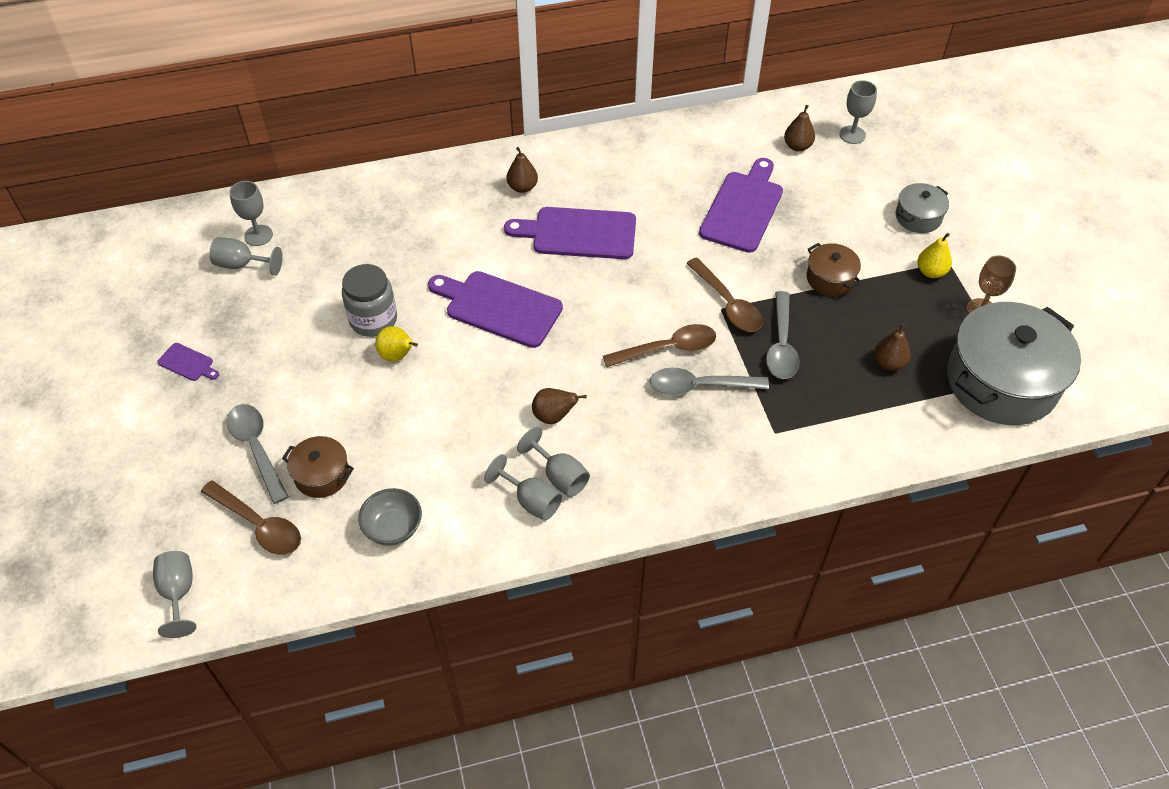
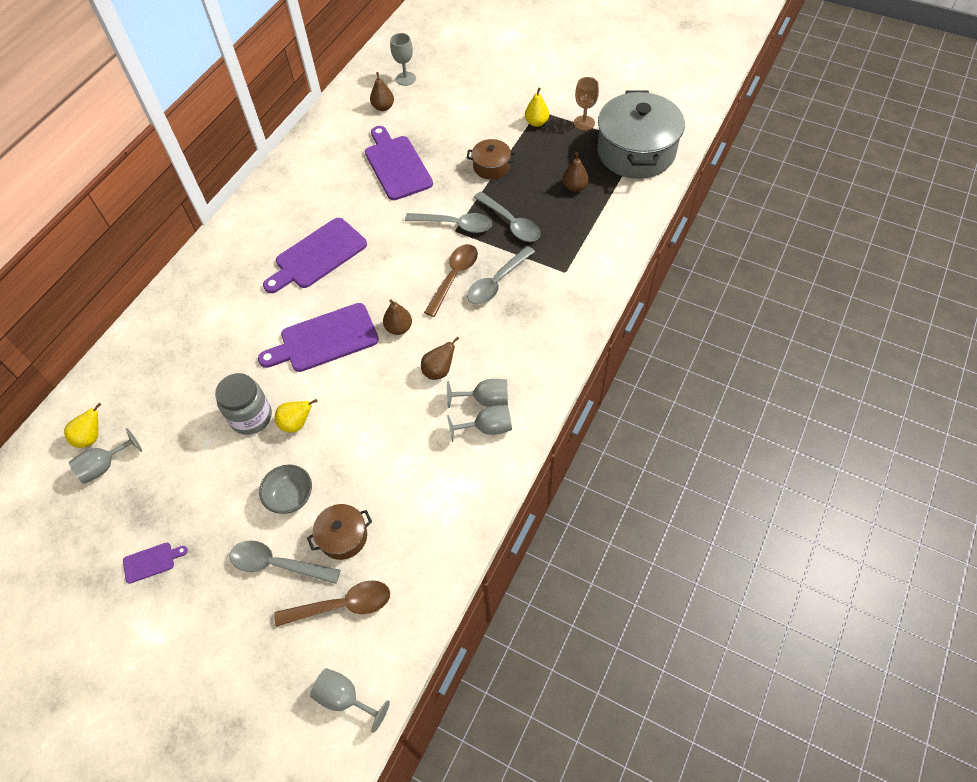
camera: 45 degrees left, 5 degrees up
(258, 235) = (91, 437): grey goblet -> yellow pear
(393, 528) = (429, 521): grey bowl -> grey bowl (290, 497)
(522, 187) = (245, 257): brown pear -> brown pear (399, 328)
(727, 303) = (454, 225): brown spoon -> grey spoon
(918, 217) = (495, 98): grey pot -> none

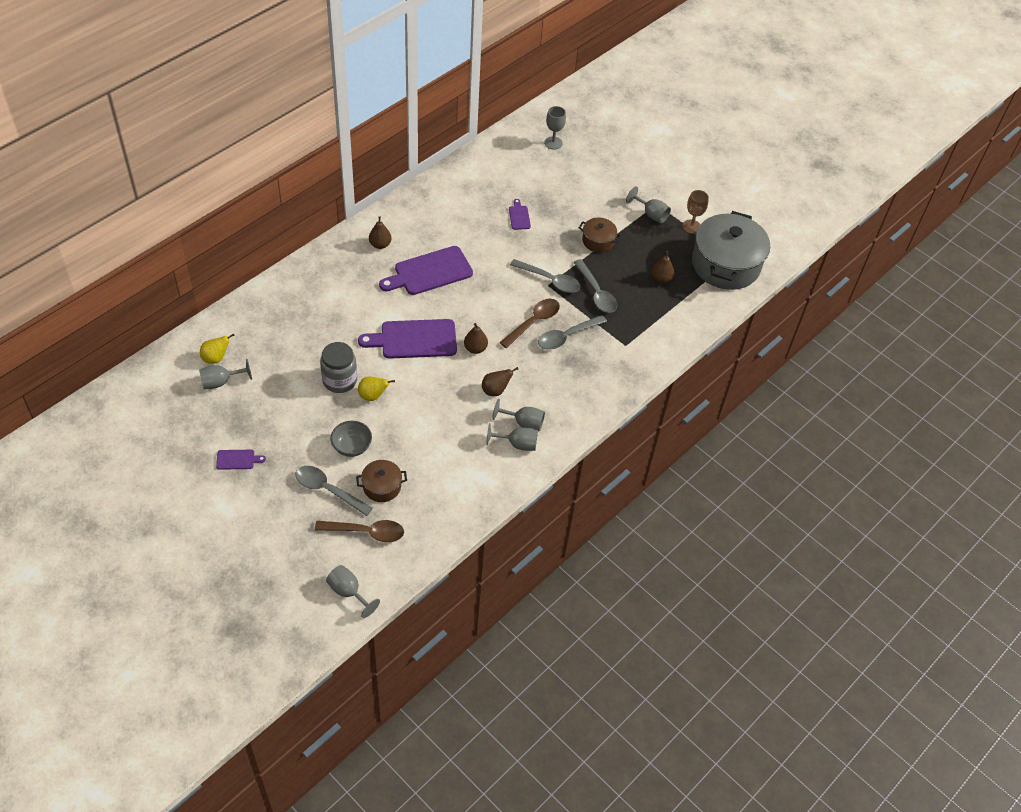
camera: 10 degrees right, 5 degrees down
(383, 107) = (525, 163): brown pear -> brown pear (380, 244)
(396, 165) = (519, 216): purple cutting board -> purple cutting board, size x0.46
(536, 122) = (651, 214): yellow pear -> grey goblet

